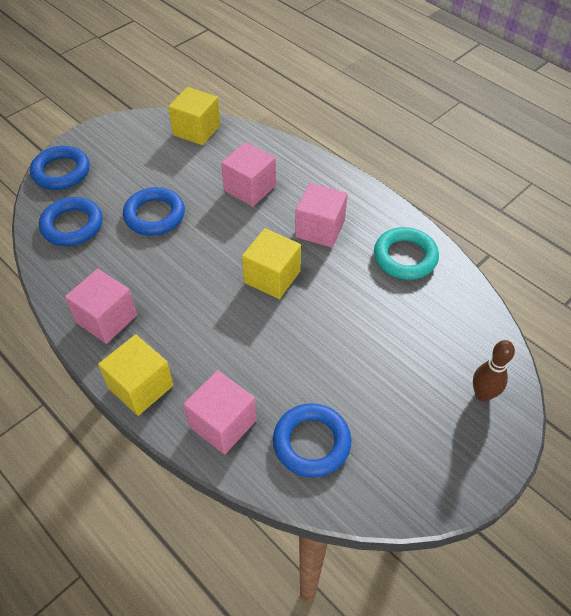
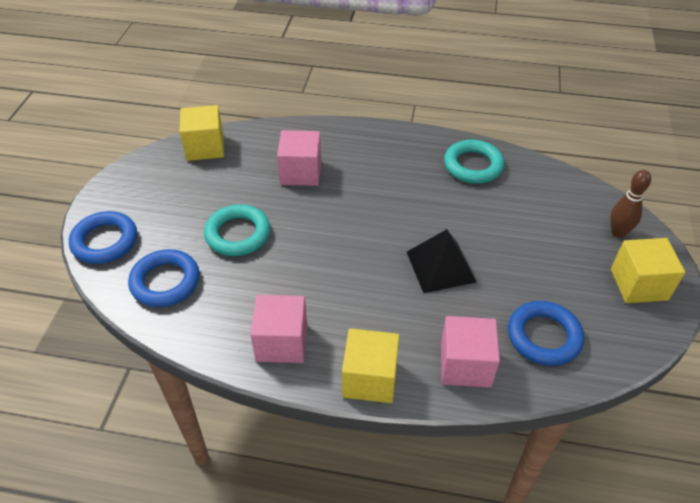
camera: 35 degrees left, 5 degrees down
(154, 215) = (238, 234): blue ring -> turquoise ring
(272, 277) = (389, 231): yellow cube -> yellow cube (638, 284)
(284, 331) = (440, 266): none -> black pyramid
(320, 229) = (389, 176): pink cube -> none

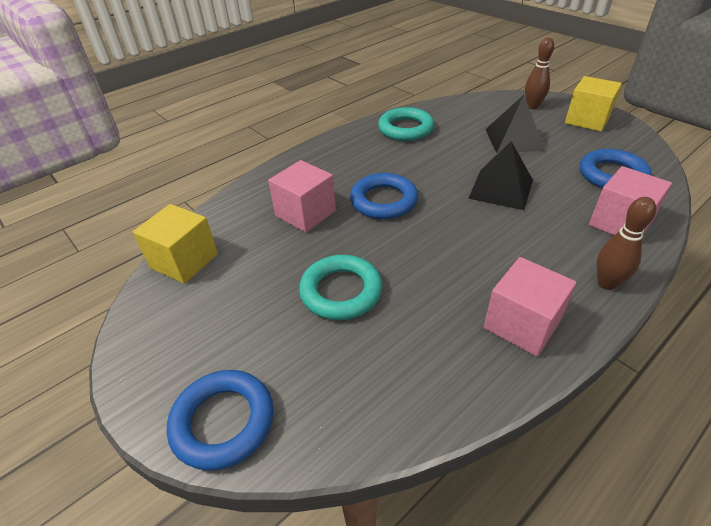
camera: 50 degrees left, 5 degrees down
(165, 282) = (354, 387): blue ring -> blue ring (384, 201)
(370, 378) = (607, 283): yellow cube -> brown bowling pin
(534, 243) = (514, 139): none -> black pyramid

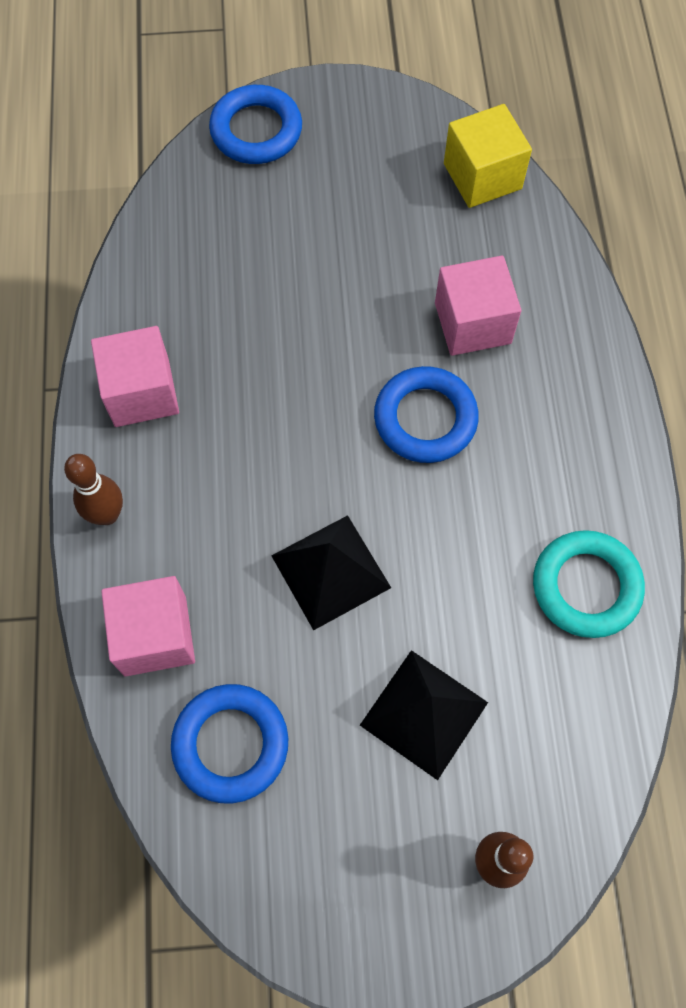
camera: 125 degrees right, 25 degrees up
(341, 291) = (315, 280): turquoise ring -> none
(587, 120) = (379, 899): yellow cube -> none

